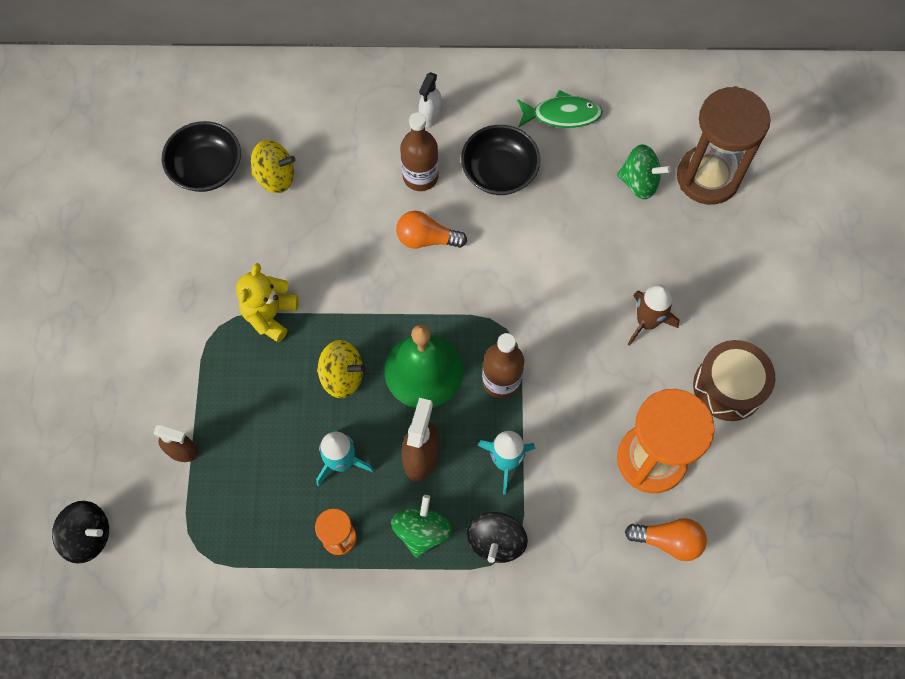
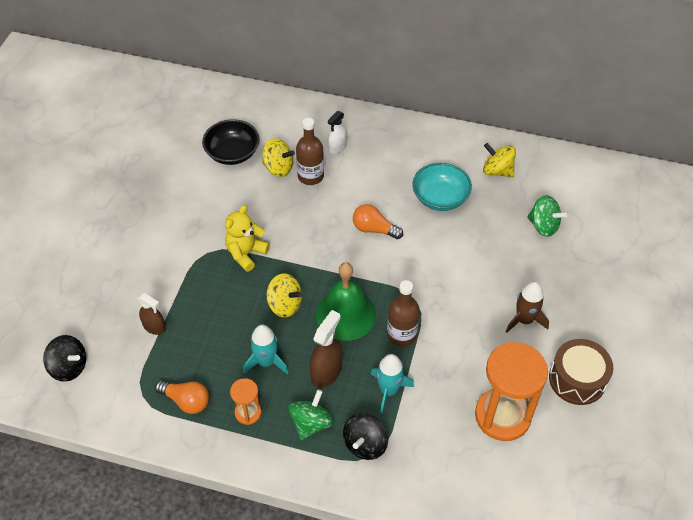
camera: 15 degrees right, 15 degrees down
(420, 176) = (381, 188): brown bottle -> brown bottle (310, 176)
(430, 115) = (400, 152): white spray bottle -> white spray bottle (337, 147)
(499, 172) = (440, 197): black bowl -> turquoise bowl
(562, 115) = (497, 171): green fish -> yellow spinning top
(668, 541) = (500, 477): orange light bulb -> orange light bulb (186, 401)
(707, 177) = (597, 233): brown hourglass -> none

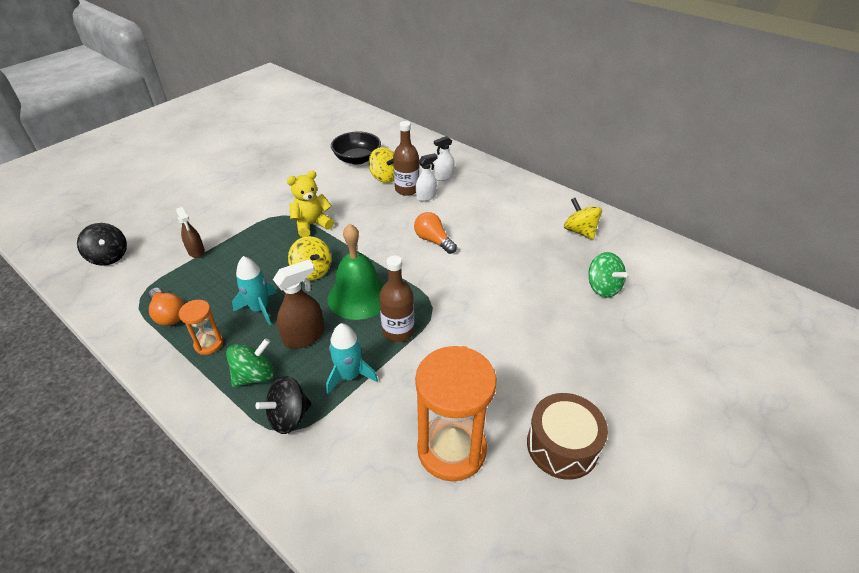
camera: 25 degrees right, 10 degrees down
(335, 179) = (426, 197): none -> white spray bottle
(440, 197) = (511, 235): turquoise bowl -> none
(524, 320) = (534, 363): brown rocket -> none

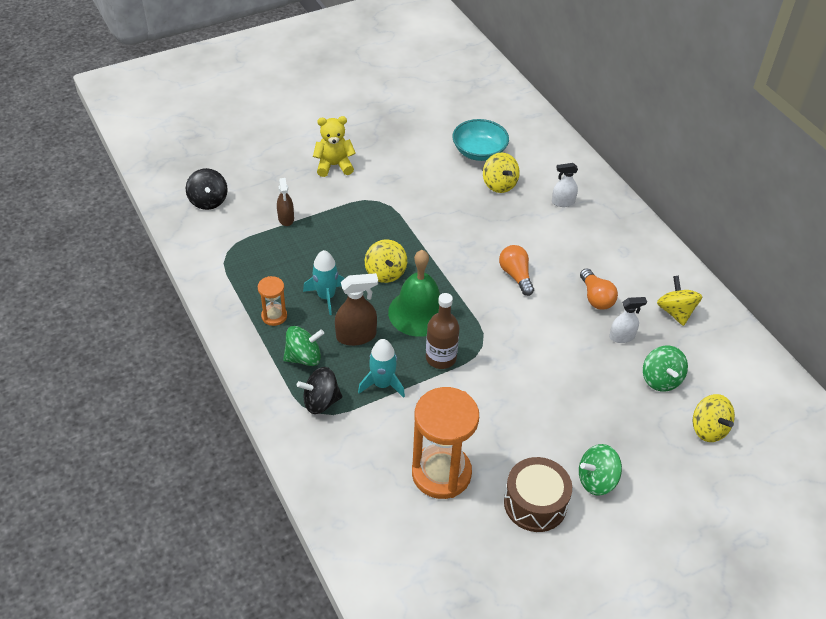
camera: 20 degrees right, 5 degrees up
(168, 314) = (247, 277): orange light bulb -> orange light bulb (596, 297)
(312, 225) = (403, 221): yellow teddy bear -> yellow teddy bear (334, 165)
(357, 159) = (479, 152): black bowl -> turquoise bowl
(407, 189) = (516, 206): brown bottle -> none
(426, 197) = (532, 222): white spray bottle -> white spray bottle (622, 337)
(605, 398) = (596, 480): none -> green spinning top
(668, 316) = (708, 429): none -> yellow spinning top

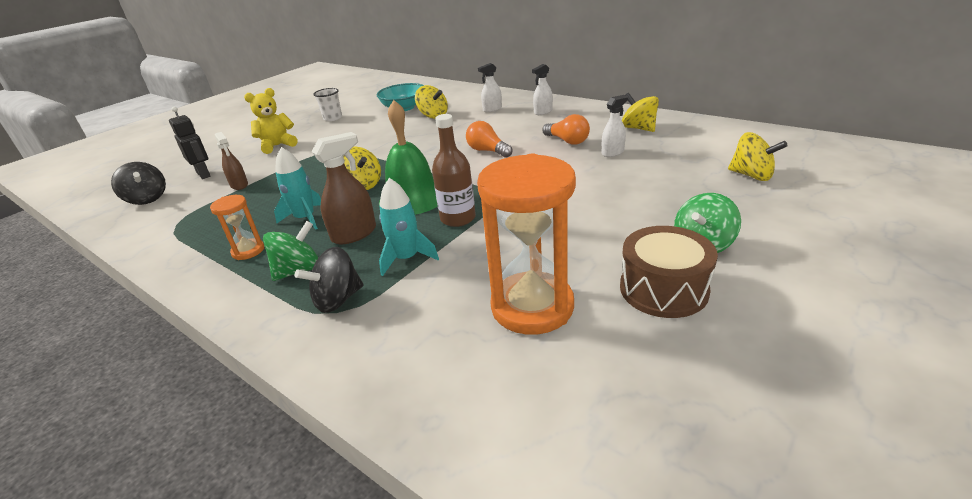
camera: 20 degrees left, 15 degrees down
(259, 184) = (204, 174): none -> black robot
(401, 136) = (333, 118): none -> white cup
(608, 234) = (543, 112): none -> white spray bottle
(661, 379) = (674, 163): green spinning top -> none

